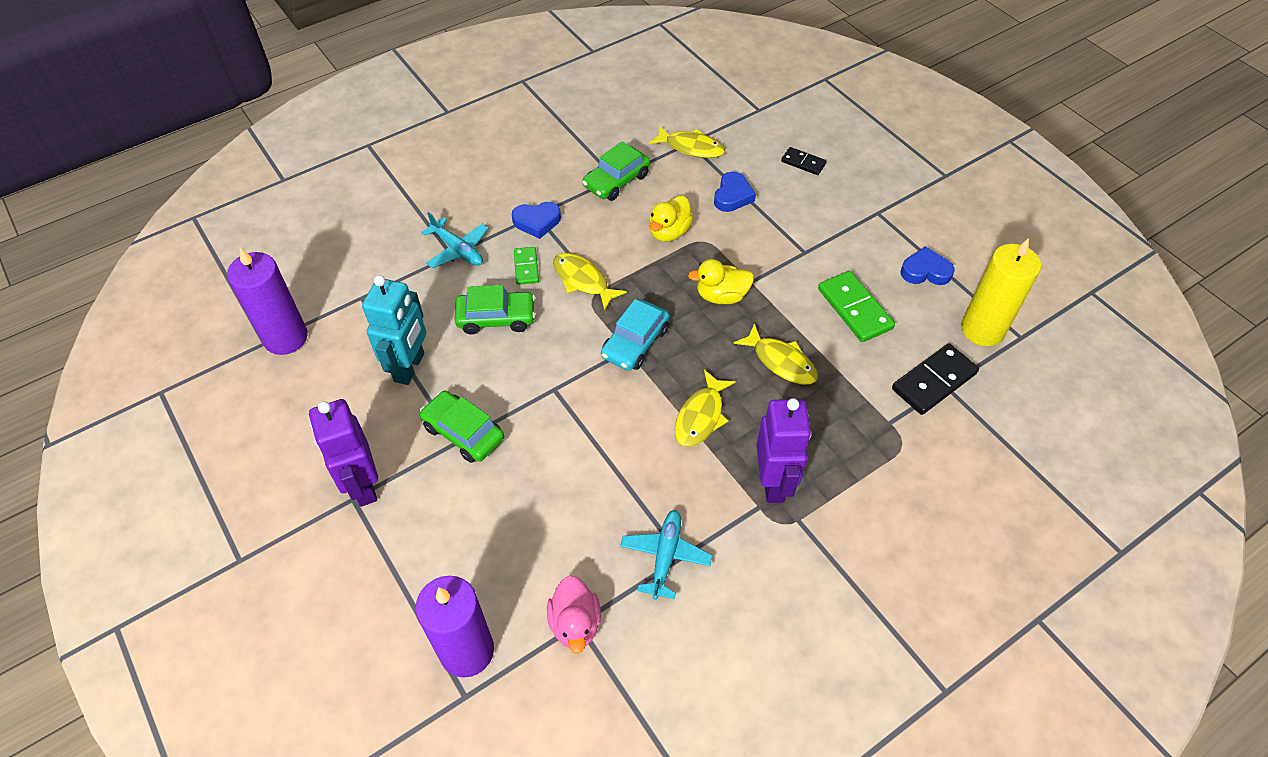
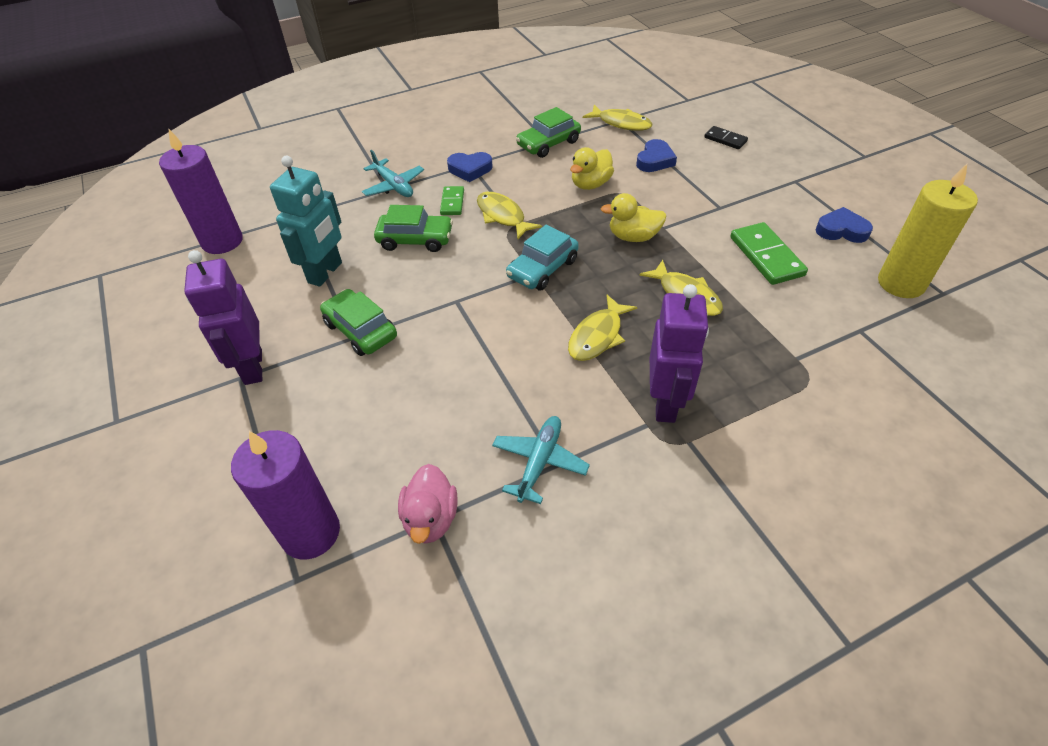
camera: 10 degrees right, 5 degrees down
(934, 381) = (847, 325): black domino -> none

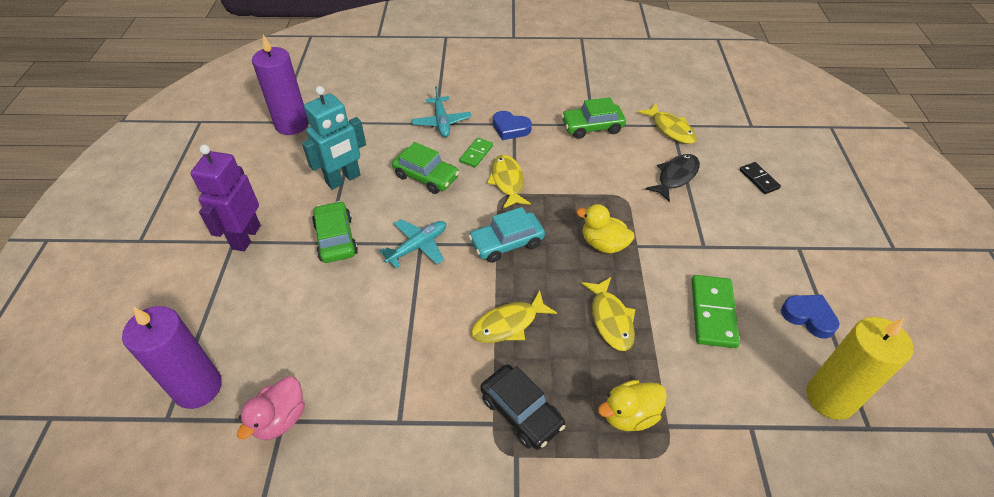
camera: 25 degrees right, 0 degrees up
(539, 462) = (387, 413): turquoise plane -> turquoise plane (418, 246)
(590, 184) = (601, 179): yellow duck -> yellow duck (629, 415)
(655, 160) = (676, 177): blue heart -> black fish
(665, 403) = (521, 412): purple robot -> black car

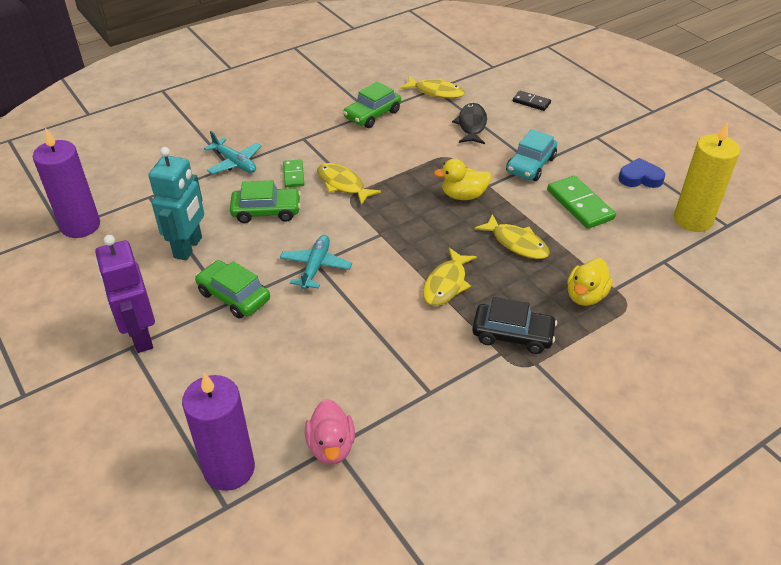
camera: 35 degrees left, 5 degrees down
(507, 243) = (388, 229): turquoise car -> turquoise car (530, 165)
(510, 128) = (304, 143): blue heart -> none

